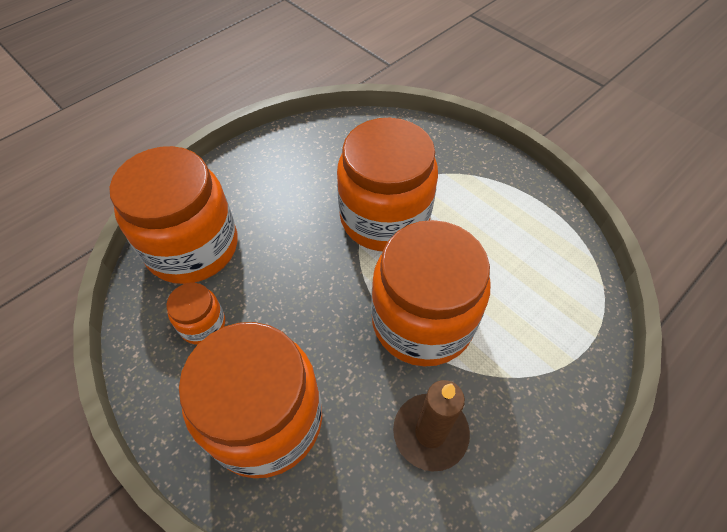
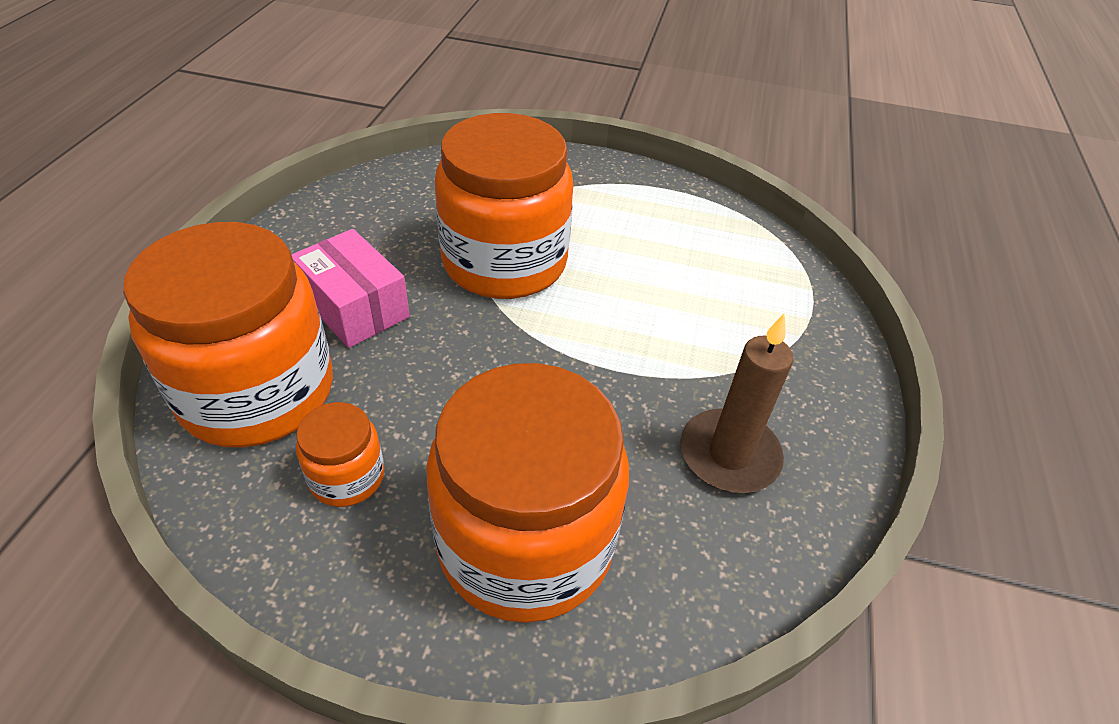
camera: 35 degrees left, 10 degrees down
(275, 213) = (355, 307): none -> pink box
(422, 321) = (631, 348): orange jar -> none

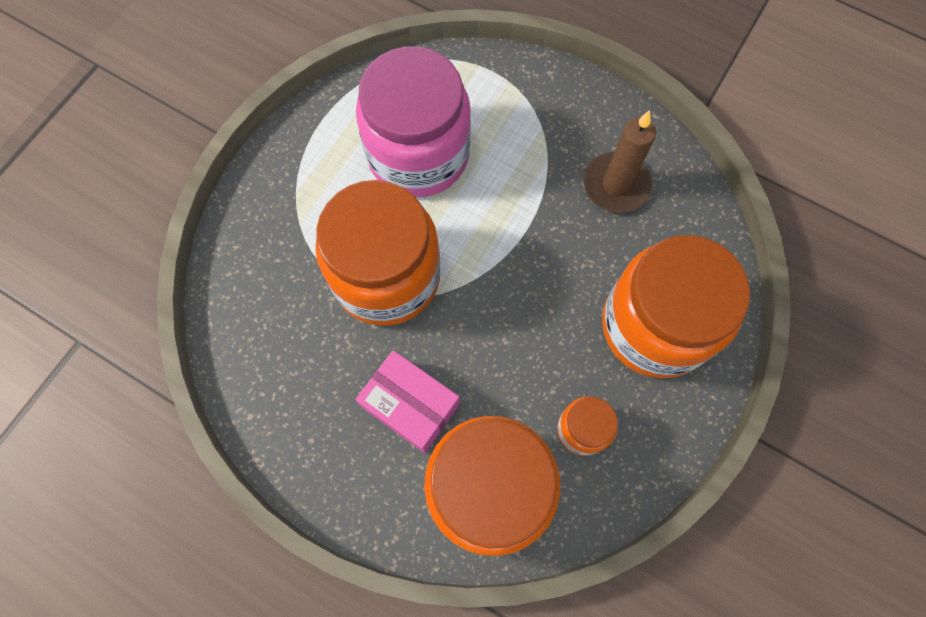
camera: 70 degrees left, 25 degrees up
(355, 307) = (410, 406): pink box -> pink box turned 60 degrees clockwise
(663, 260) = (418, 154): none -> pink jar

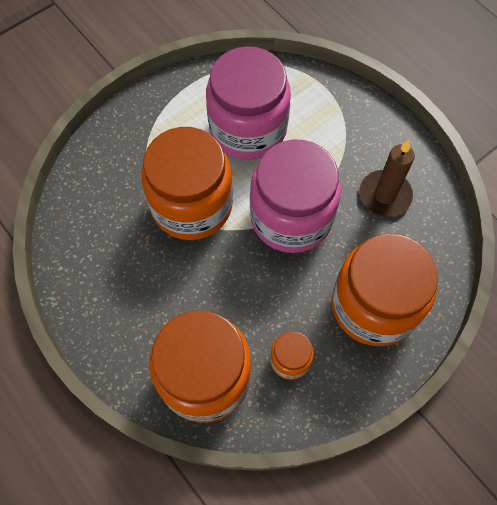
camera: 20 degrees right, 5 degrees down
(410, 406) = (173, 300): pink box -> none
(515, 250) = (291, 217): none -> pink jar

